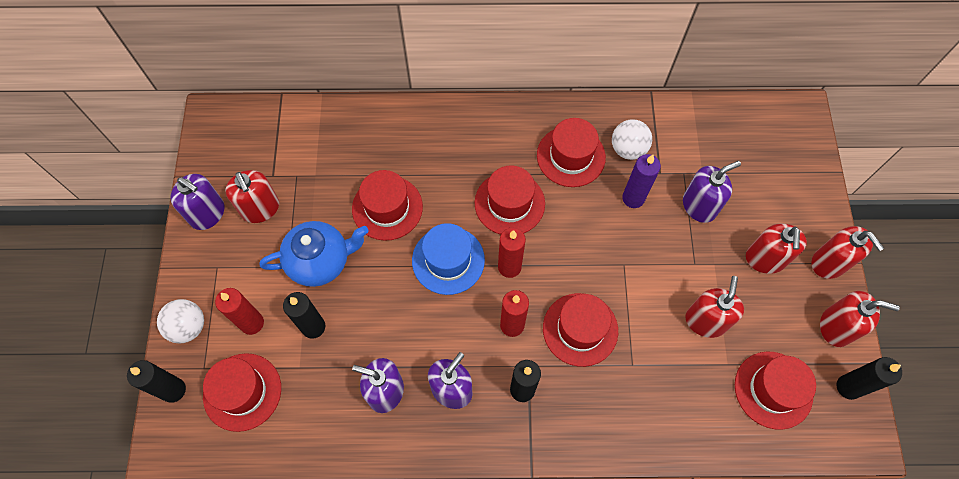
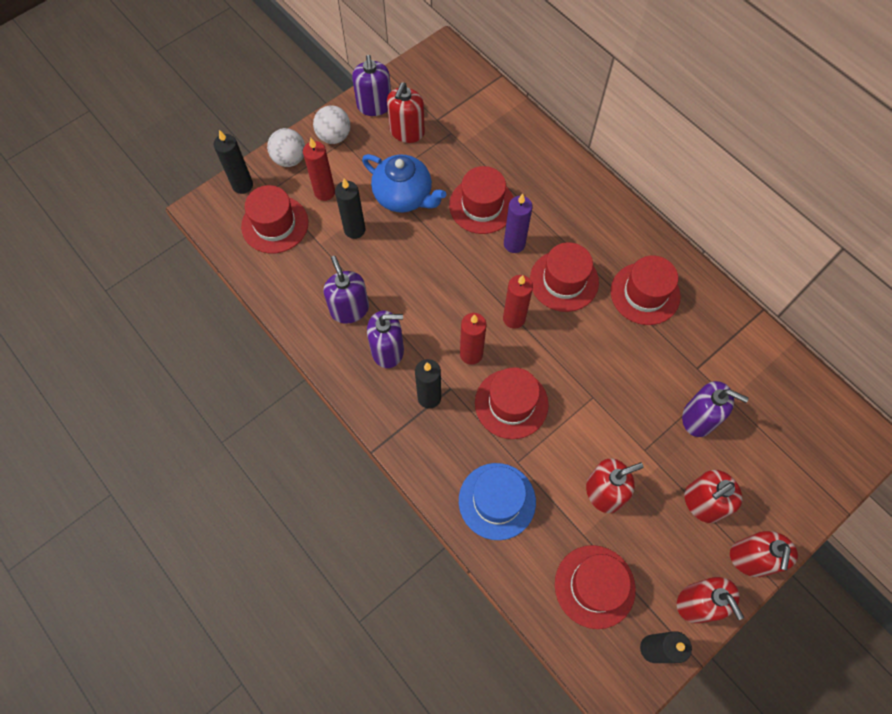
camera: 50 degrees right, 0 degrees up
(448, 260) = (480, 274): blue hat -> blue hat (497, 501)
(628, 149) = (693, 329): white ball -> white ball (334, 136)
(633, 198) = (655, 364): purple candle -> purple candle (514, 244)

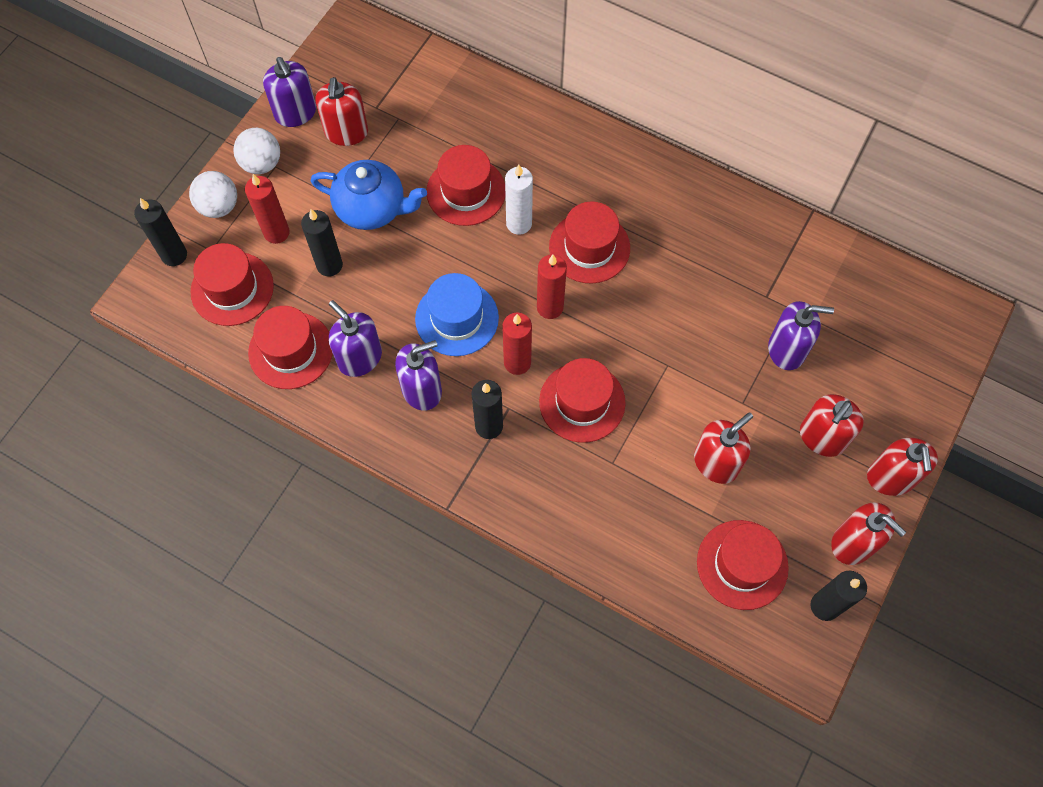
camera: 20 degrees left, 0 degrees up
(497, 501) = (606, 512): blue hat -> blue hat (457, 318)
(514, 244) = (519, 224): purple candle -> white candle
(645, 293) = (682, 233): red hat -> red hat (291, 350)

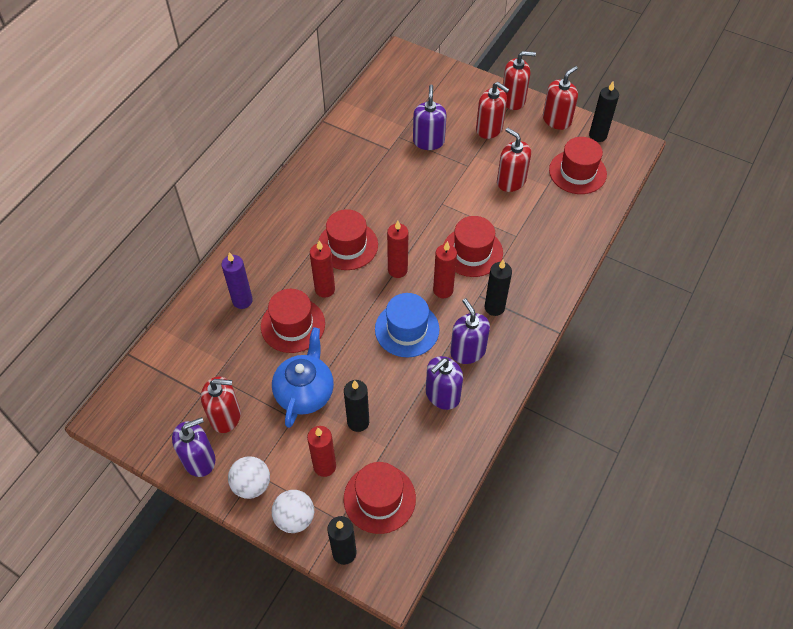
camera: 90 degrees left, 10 degrees down
(291, 350) = (437, 446): red hat -> none
(502, 136) = (242, 300): none -> purple candle
(519, 224) = (325, 289): white candle -> red candle

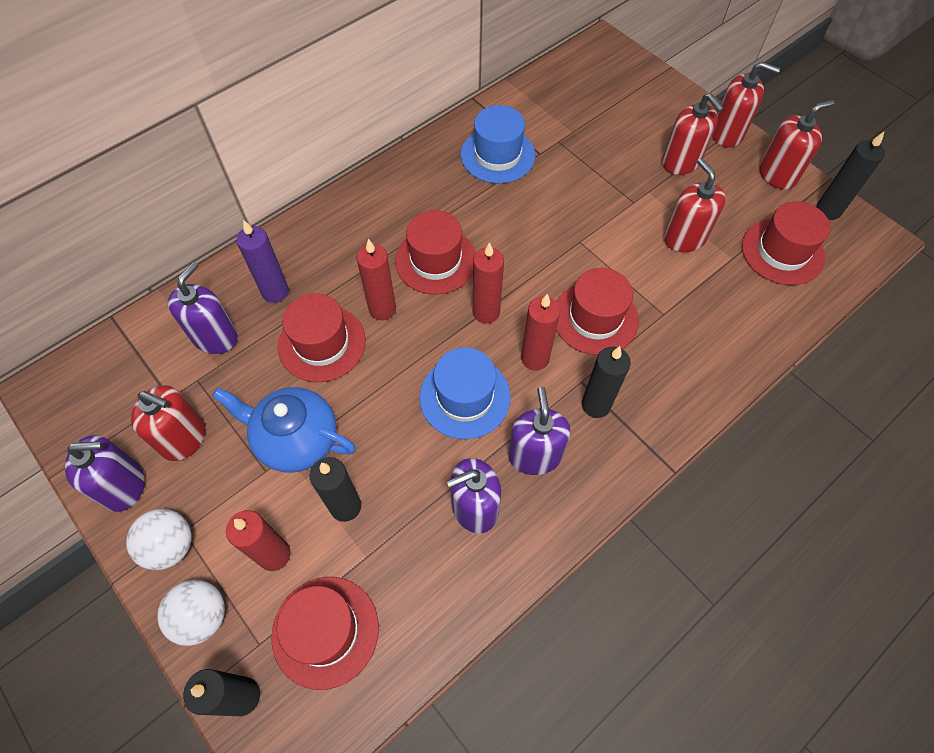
camera: 20 degrees right, 5 degrees up
(305, 392) = (296, 440): blue teapot -> blue teapot turned 105 degrees counterclockwise
(359, 158) = (497, 155): none -> blue hat
(428, 141) = (594, 157): purple soap dispenser -> purple soap dispenser (215, 337)

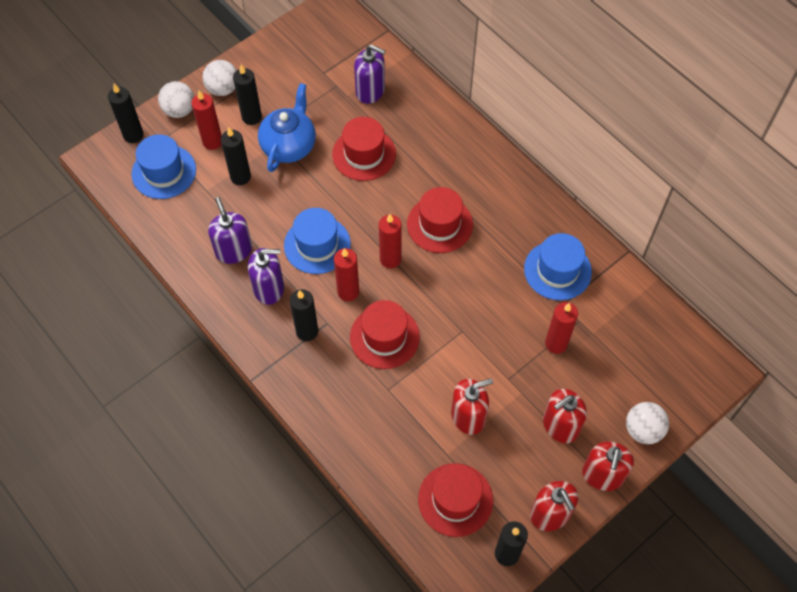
camera: 90 degrees right, 0 degrees up
(124, 486) = (263, 59): purple soap dispenser -> none
(183, 438) = (294, 84): red soap dispenser -> none
(235, 497) = (251, 117): none -> black candle
(275, 292) = (409, 122): purple candle -> none
(325, 631) = (164, 172): red hat -> blue hat
(382, 309) = (393, 190): red candle -> red candle (556, 344)
(674, 102) = (643, 430): none -> white ball

